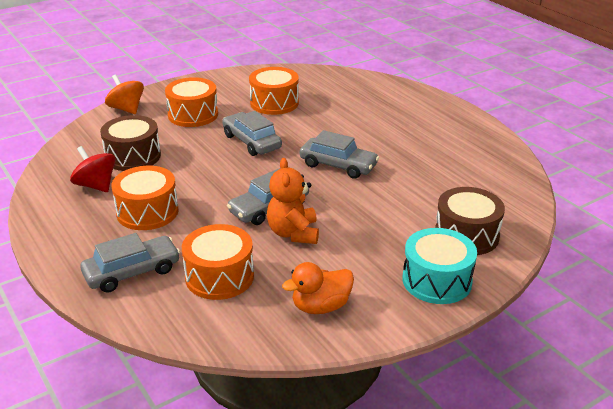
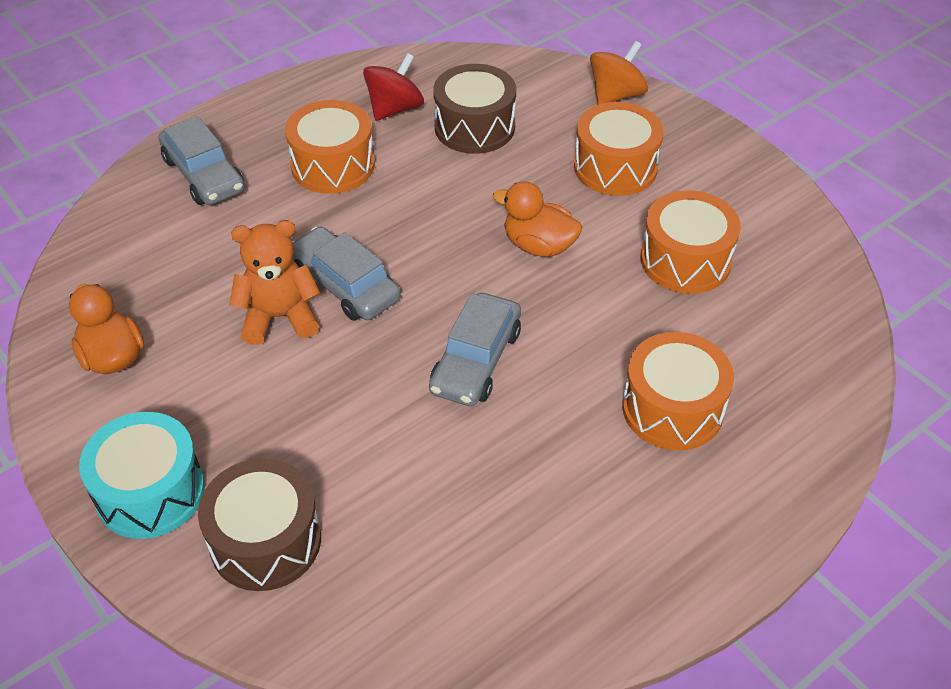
camera: 85 degrees right, 15 degrees up
(219, 276) = (186, 252): orange drum -> orange drum (672, 408)
(252, 142) = (538, 246): grey car -> orange duck

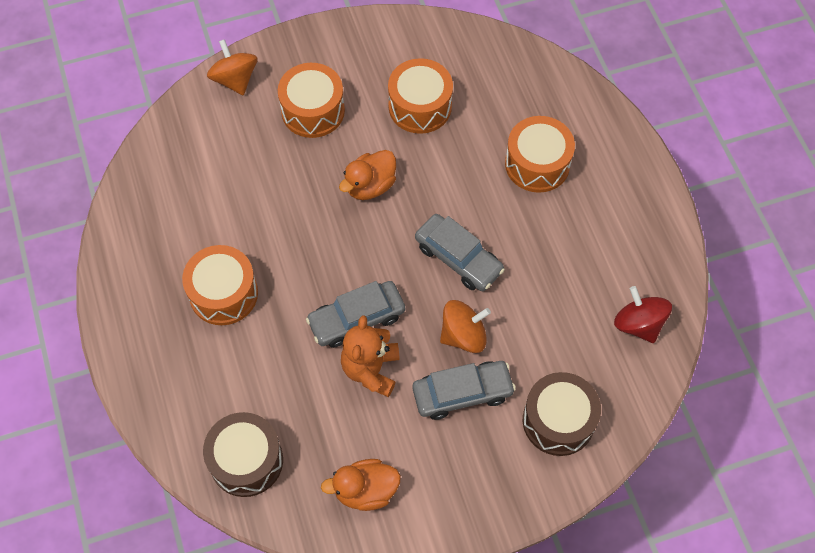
camera: 70 degrees left, 15 degrees up
(150, 492) = (497, 484): turquoise drum -> none
(204, 175) = (191, 390): grey car -> grey car (462, 393)
(361, 396) = (463, 335): none -> orange spinning top
(395, 108) = (176, 231): red spinning top -> red spinning top (638, 324)
(474, 127) = (226, 183): brown drum -> brown drum (246, 461)

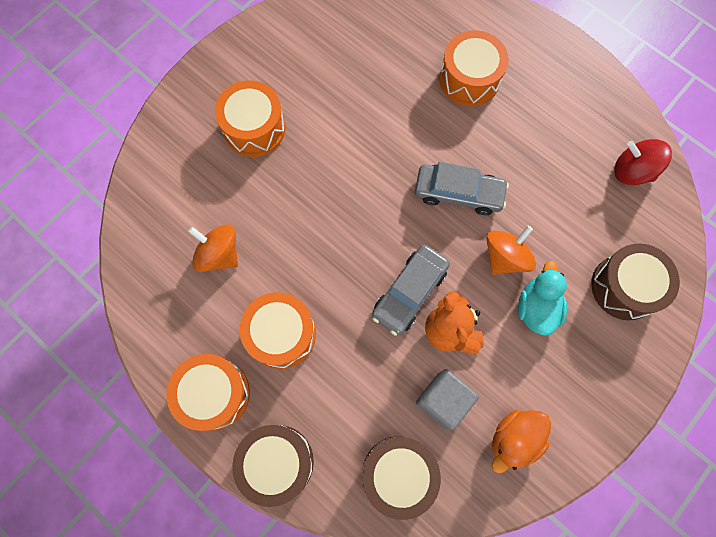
camera: 30 degrees left, 10 degrees up
(153, 393) = (277, 462): none -> brown drum
(235, 79) = (167, 135): orange spinning top -> orange spinning top (219, 254)
(325, 424) = (443, 400): none -> grey cube
(370, 186) = (345, 169): orange duck -> none
(420, 106) = (343, 78): orange drum -> orange drum (214, 394)
(462, 393) = (536, 307): grey car -> turquoise duck

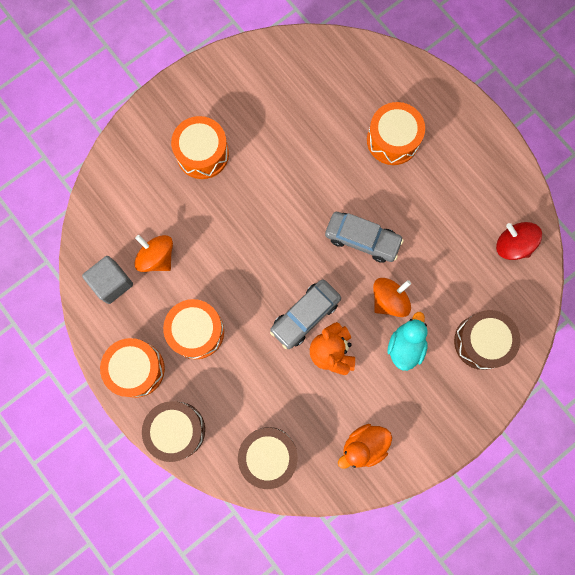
camera: 10 degrees right, 5 degrees up
(443, 400) = (314, 406): grey cube -> grey cube (112, 283)

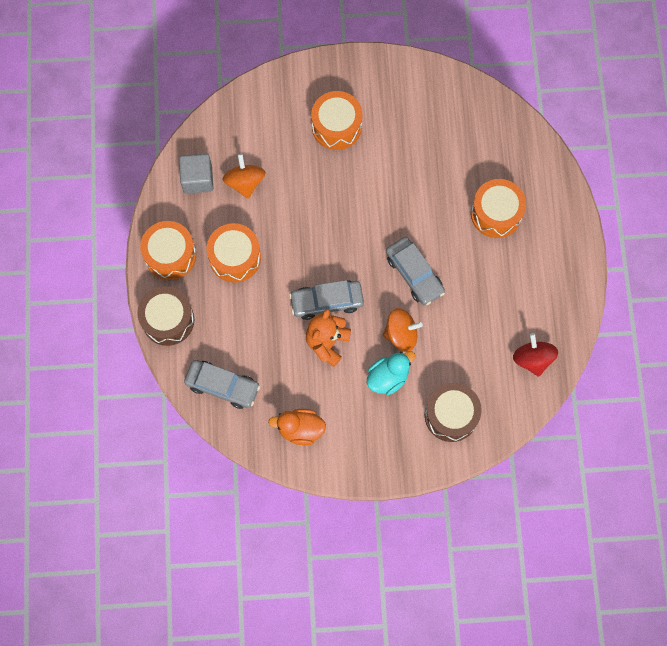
camera: 35 degrees right, 5 degrees down
(268, 456) = (222, 386): brown drum -> grey car

